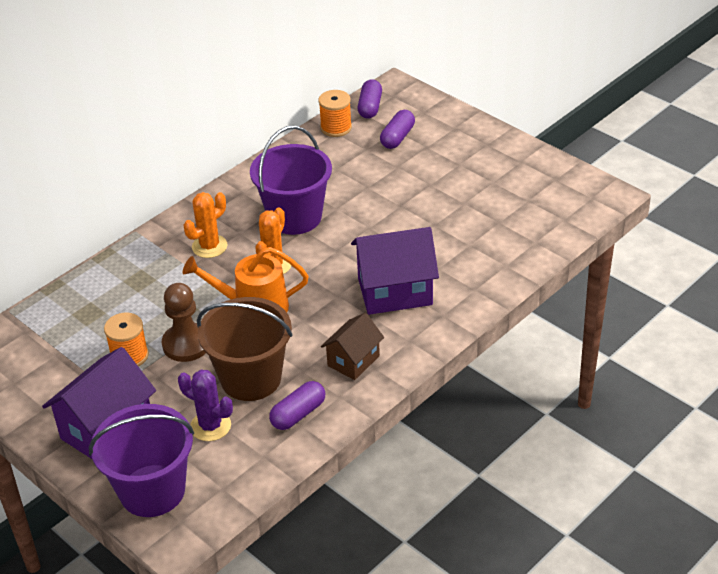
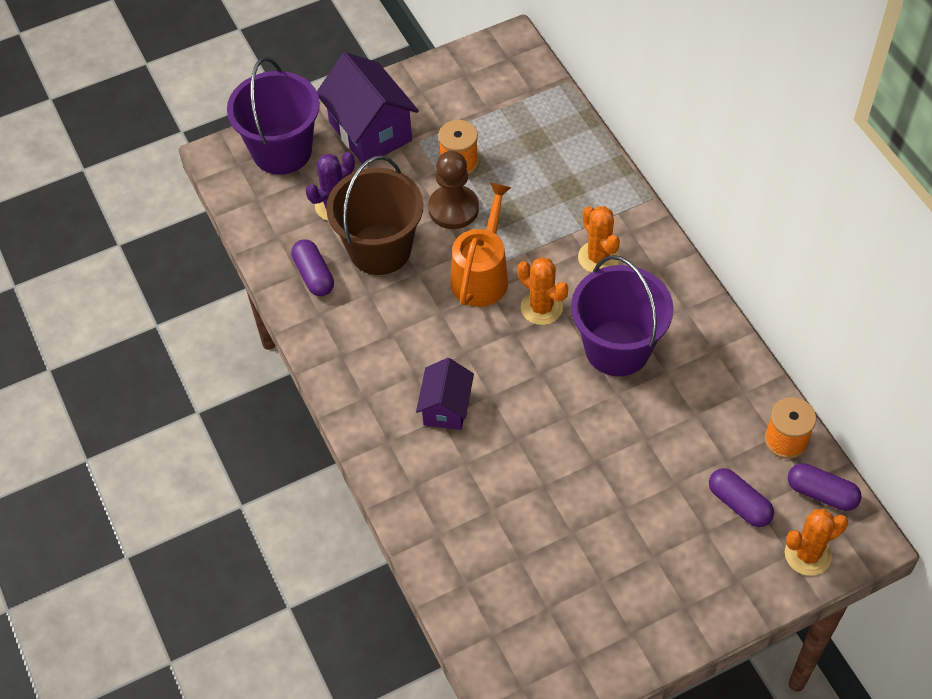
camera: 110 degrees right, 15 degrees up
(353, 361) = (361, 339): brown house -> none
(395, 291) = (446, 408): purple house -> purple house, size x0.60
(418, 105) = (807, 554): none -> orange cactus

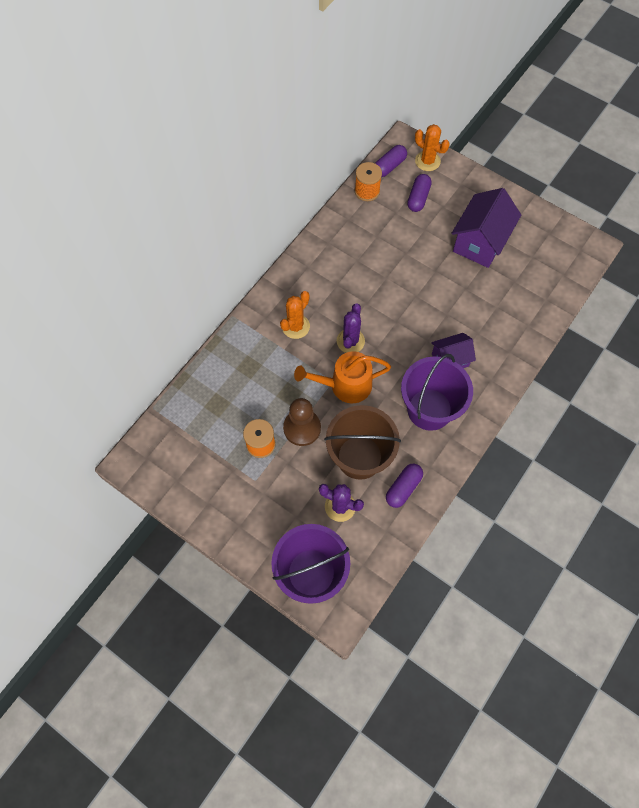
camera: 120 degrees left, 10 degrees up
(370, 131) = (262, 519): purple house -> purple house (480, 242)
(541, 308) = (350, 341): orange cactus -> purple cactus
(617, 348) = (356, 290): purple bucket -> purple bucket (429, 409)
(821, 493) = (389, 166): purple capsule -> purple capsule turned 45 degrees clockwise

